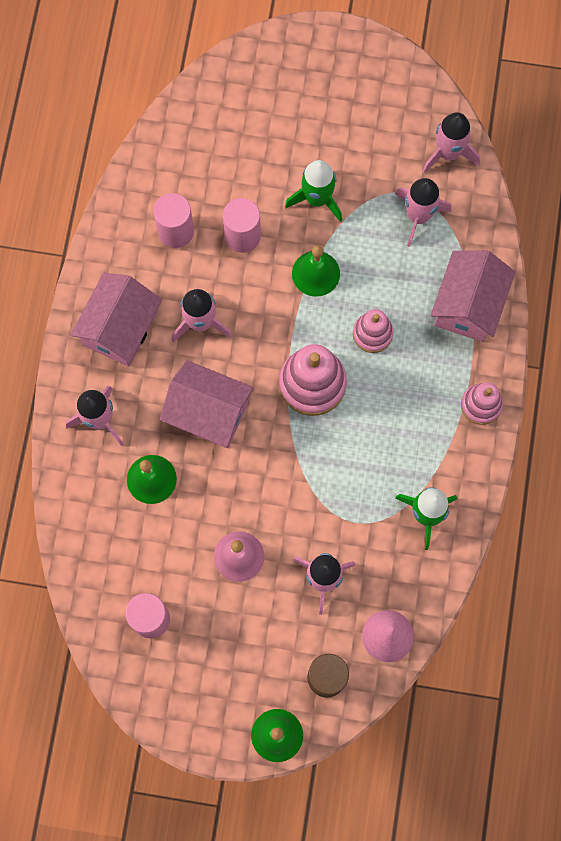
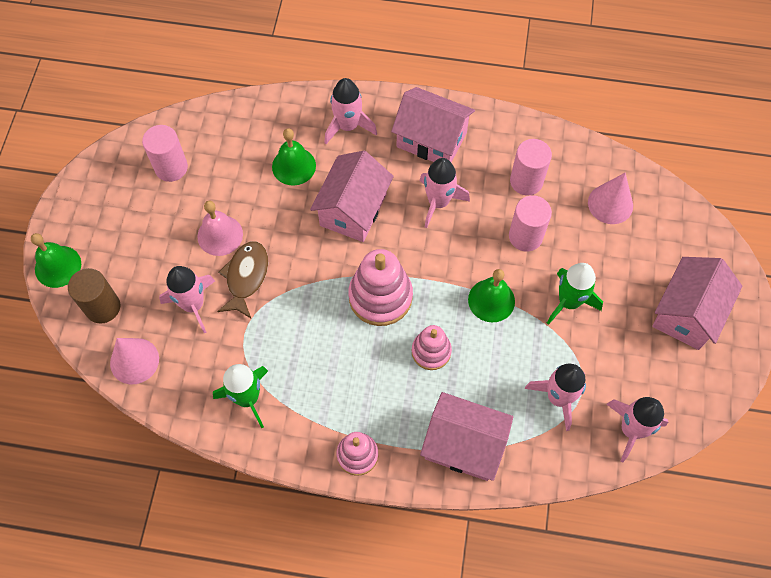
camera: 90 degrees right, 10 degrees down
(204, 149) = (610, 204): none -> pink cone
(290, 524) = (246, 277): none -> brown fish
(328, 90) = (687, 313): none -> pink house

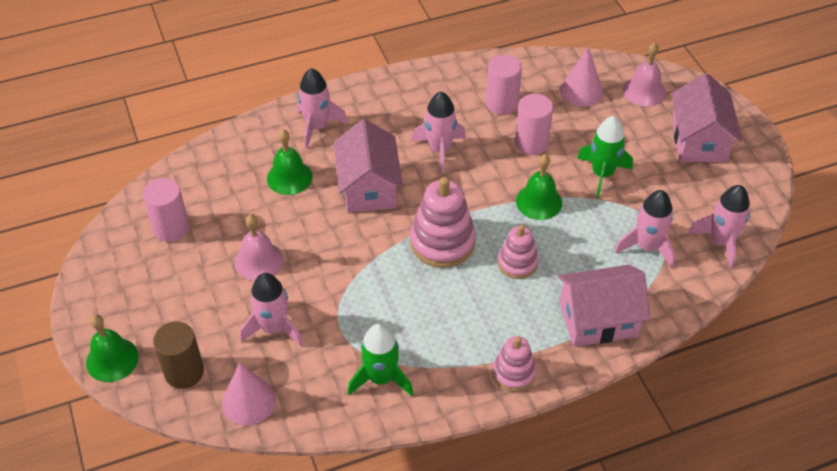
camera: 30 degrees left, 15 degrees down
(246, 277) = (308, 283): brown fish -> none
(431, 139) = (399, 106): pink house -> none
(671, 233) = (644, 91): none -> pink bell

